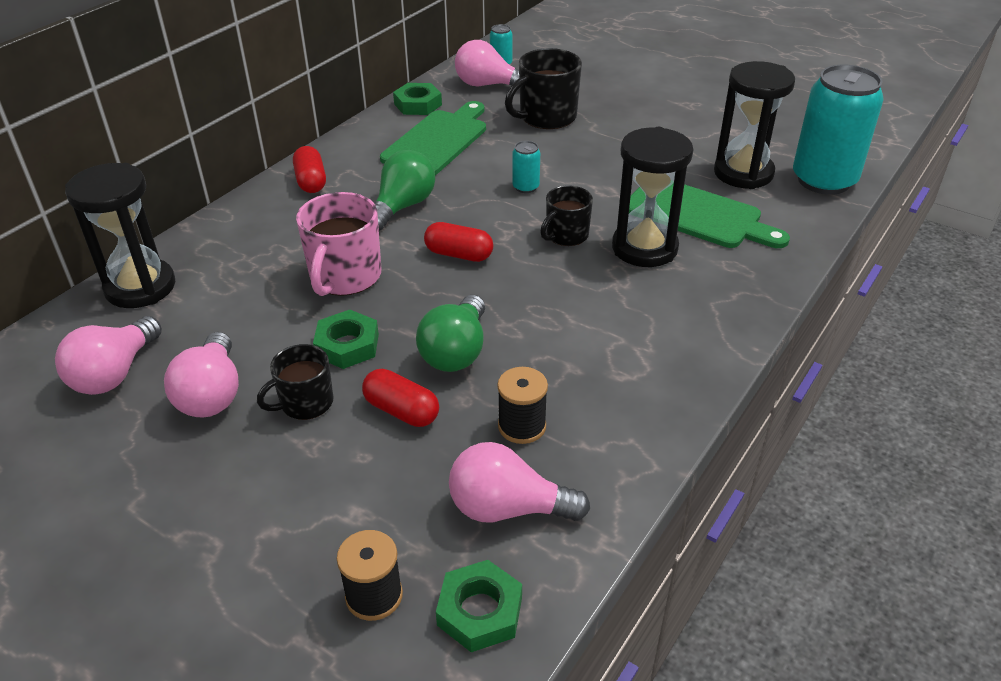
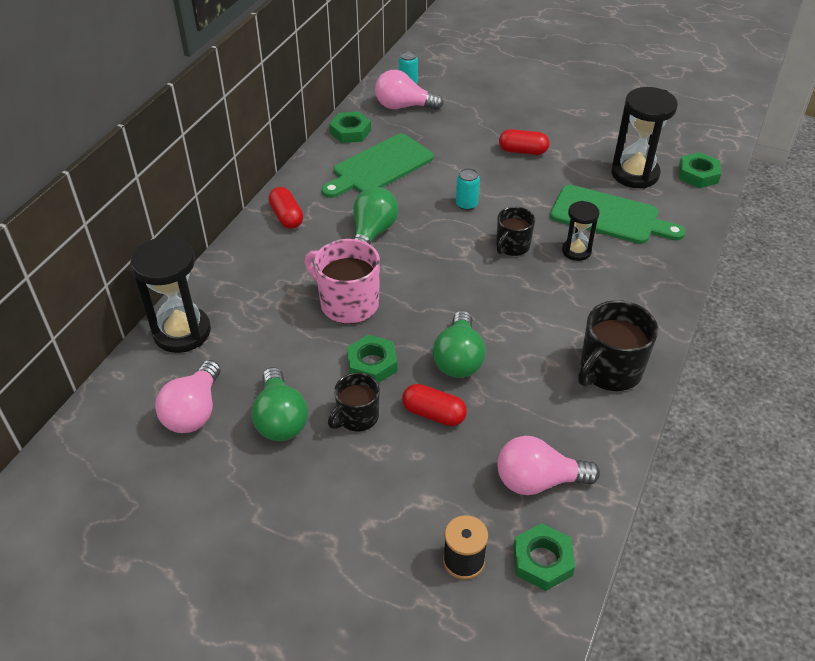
camera: 10 degrees left, 5 degrees up
(212, 394) = (280, 419): pink light bulb -> green light bulb
(345, 277) = (348, 303): pink mug -> pink mug turned 120 degrees clockwise
(437, 141) = (379, 166): green cutting board -> green cutting board turned 150 degrees counterclockwise
(459, 254) = (432, 273): red capsule -> red capsule (523, 151)
(522, 426) = (528, 415): black spool -> none
(546, 117) = (463, 135): black mug -> black mug (609, 370)
(644, 248) = (576, 251): black hourglass -> black hourglass, size x0.56
(823, 180) = (698, 175): turquoise can -> green nut

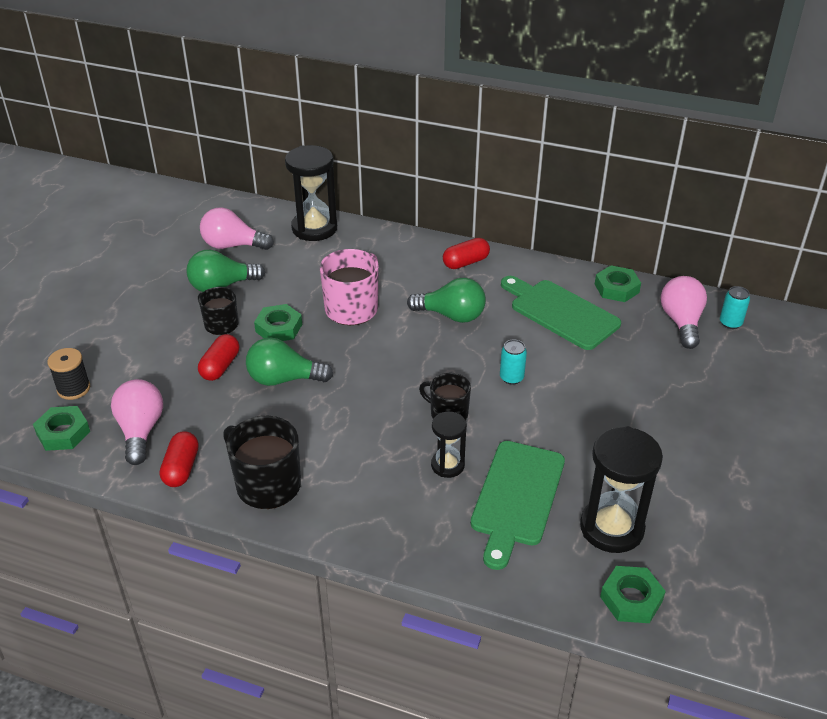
camera: 85 degrees right, 5 degrees down
(523, 151) = (627, 422): red capsule -> red capsule (181, 468)

